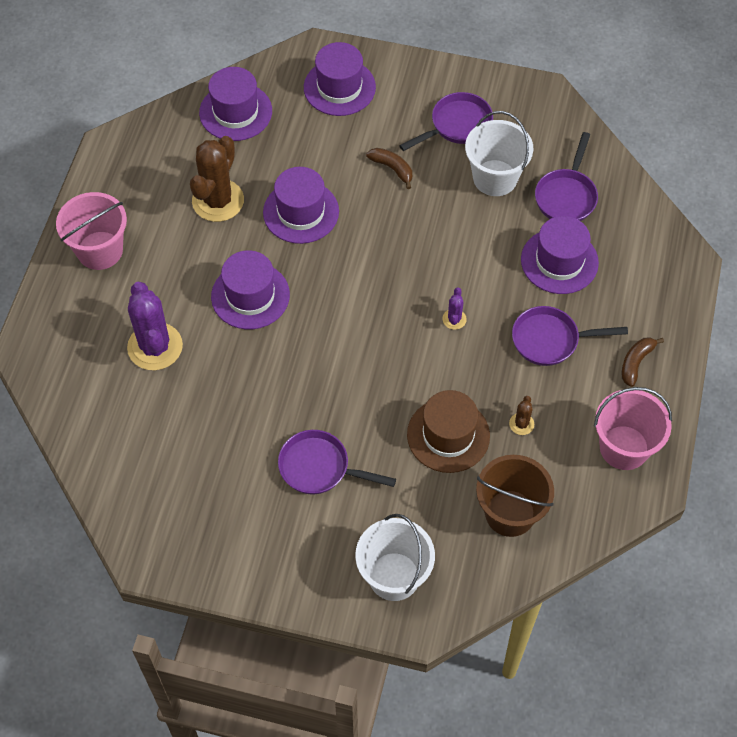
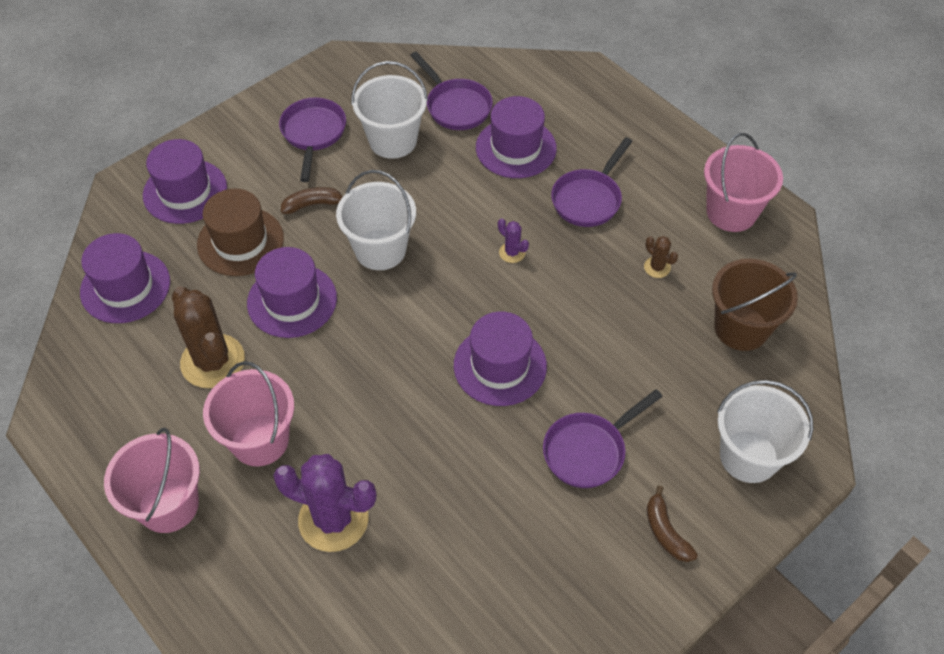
camera: 55 degrees left, 5 degrees down
(180, 267) = (260, 440): none -> pink bucket
(250, 295) = (348, 397): purple hat -> purple hat (500, 365)
(387, 235) = (380, 249): none -> white bucket
(448, 435) = (629, 327): brown hat -> brown hat (240, 241)
(636, 363) = (655, 157): brown banana -> brown banana (665, 532)

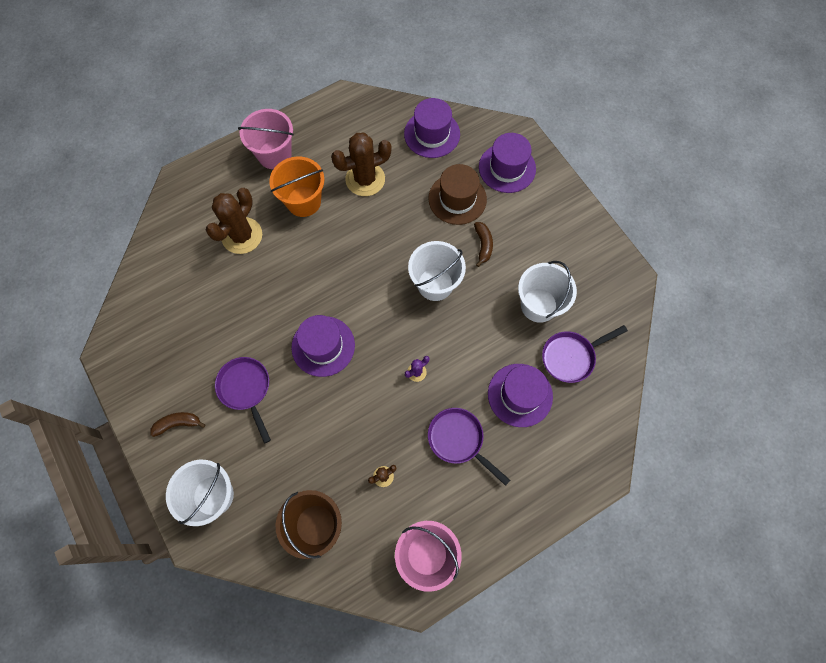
camera: 100 degrees right, 15 degrees up
(260, 440) = (303, 201): pink bucket -> orange bucket
(292, 300) = (402, 226): purple hat -> none
(313, 134) = (552, 251): purple pan -> none
(333, 519) = (242, 236): purple cactus -> brown cactus

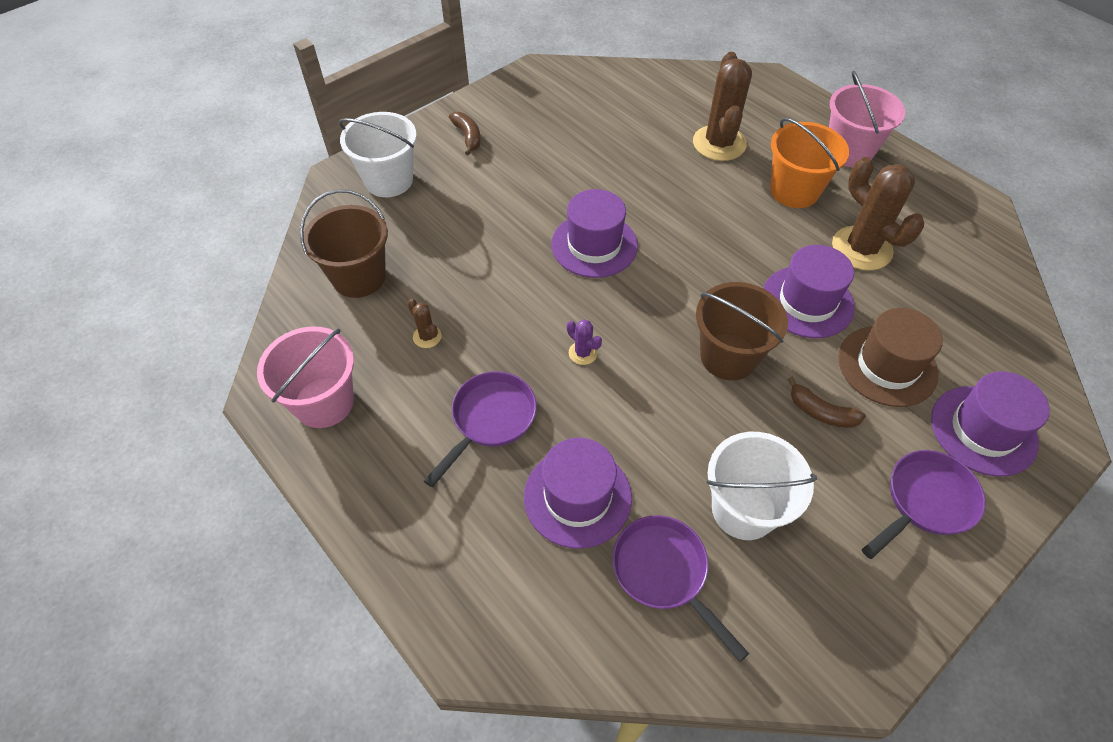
camera: 80 degrees right, 15 degrees down
(242, 236) = (719, 143): brown cactus -> brown cactus turned 75 degrees clockwise
(246, 389) = (519, 184): purple pan -> purple pan (925, 502)
(432, 134) = (985, 316): purple hat -> purple hat (807, 302)
(435, 284) = (728, 356): white bucket -> brown bucket
(483, 245) = (821, 412): brown banana -> brown banana turned 45 degrees clockwise

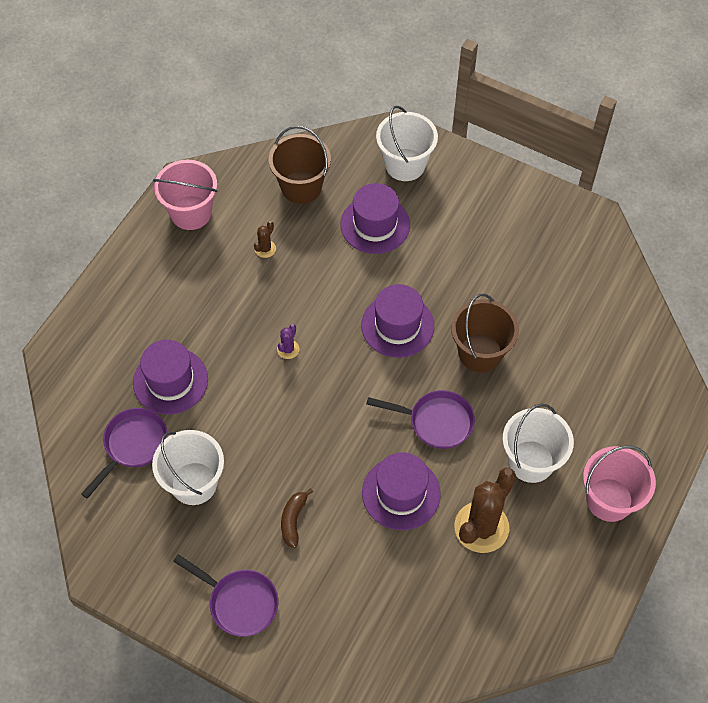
camera: 70 degrees right, 5 degrees up
(468, 136) = (480, 197): brown banana -> none
(490, 420) = (211, 311): purple pan -> purple pan (436, 422)
(719, 143) = (566, 388): brown cactus -> none
(728, 356) = (322, 446): brown bucket -> brown bucket (480, 353)
(794, 191) = (531, 461): orange bucket -> white bucket
(887, 366) = (356, 562): brown hat -> none
(983, 430) = (318, 640): purple hat -> purple hat (375, 225)

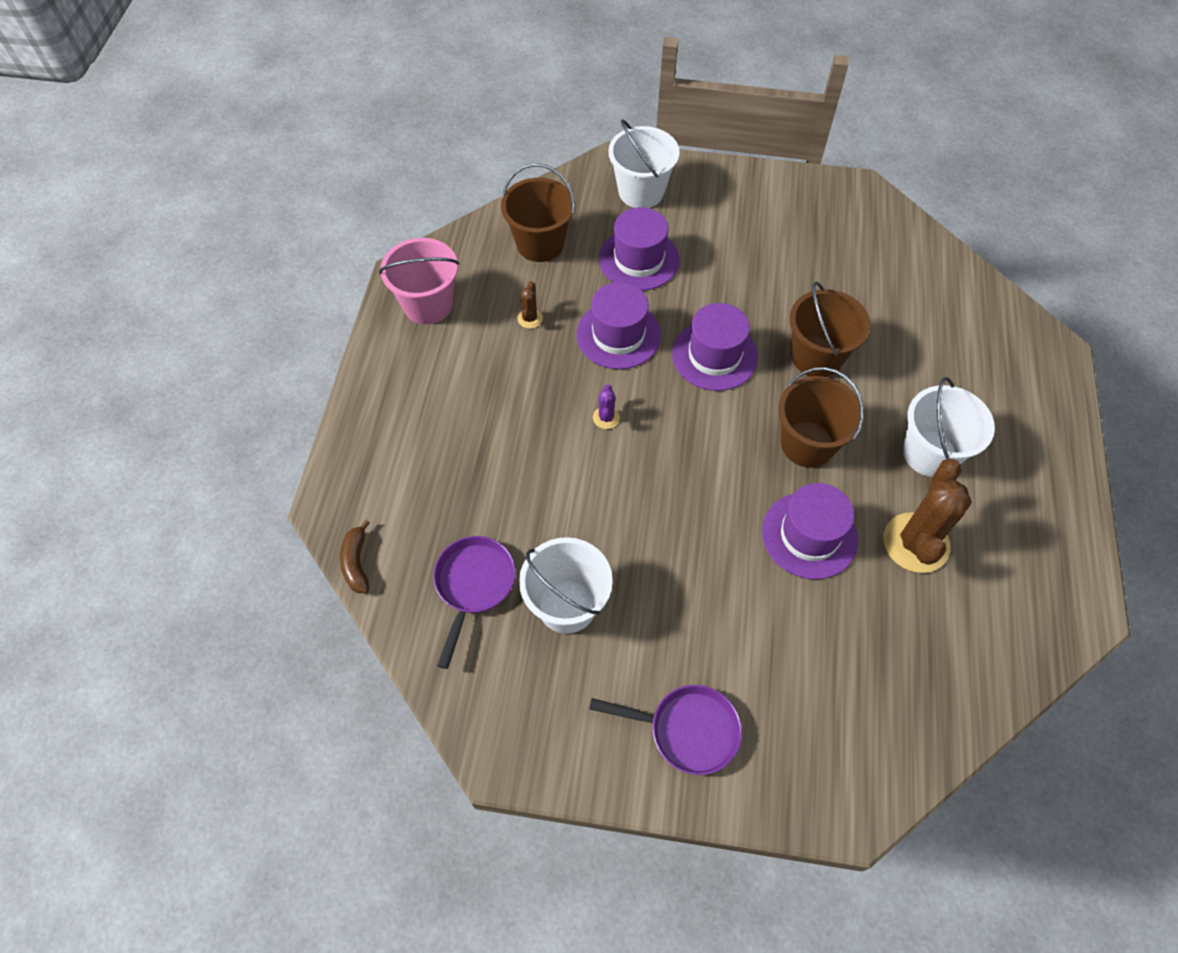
camera: 20 degrees left, 0 degrees up
(170, 381) = (485, 495): purple hat -> purple hat (618, 335)
(293, 520) = (704, 608): brown banana -> brown banana (356, 563)
(436, 422) = (807, 444): purple pan -> brown bucket
(609, 500) = (1031, 467): pink bucket -> none

